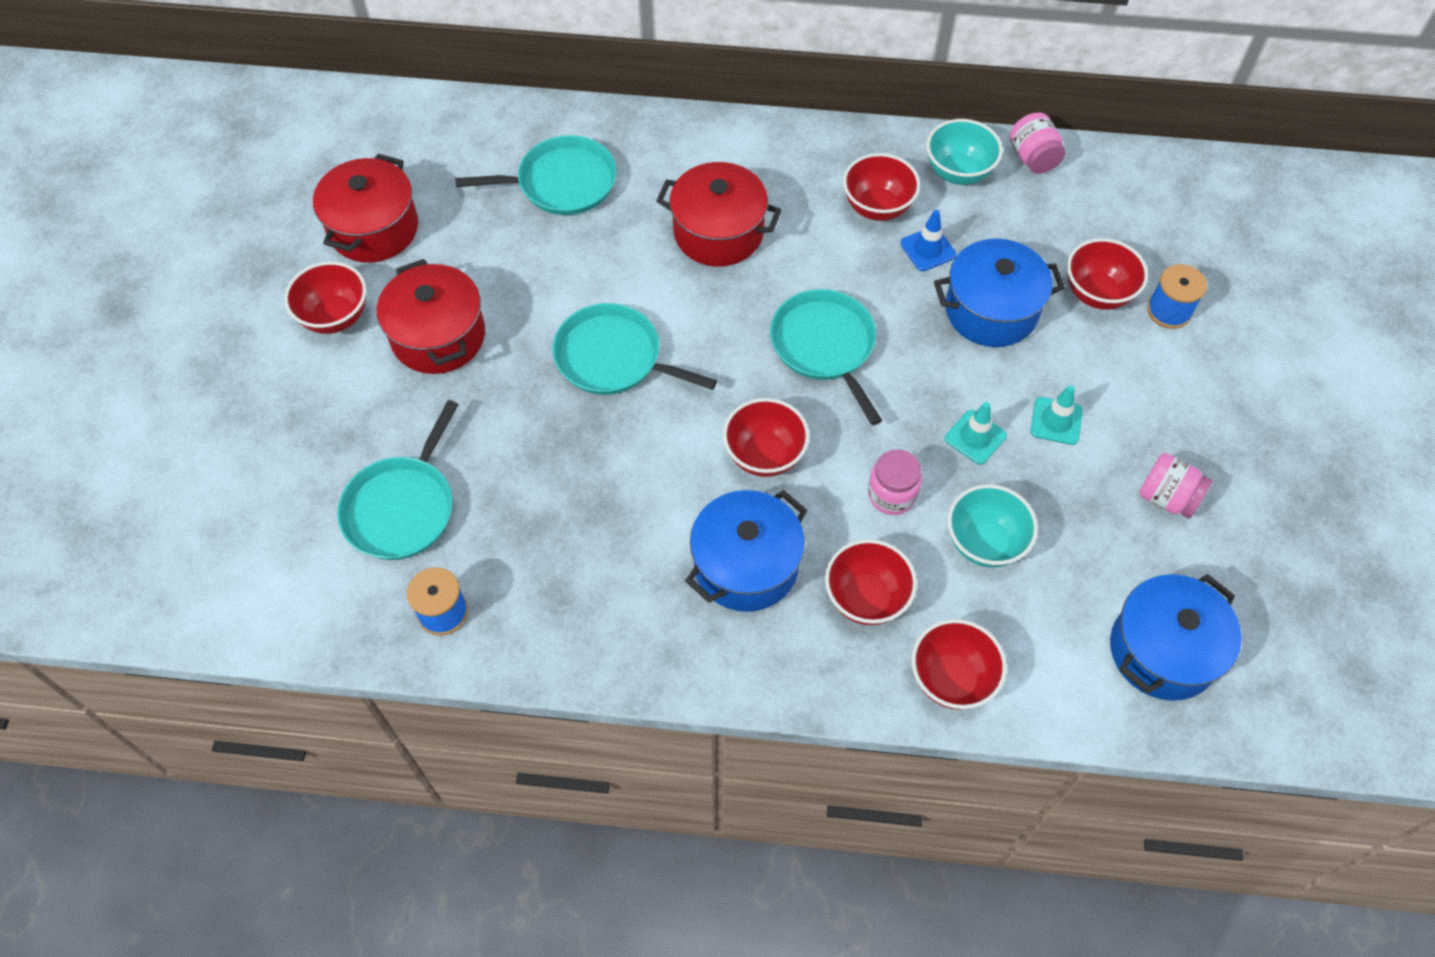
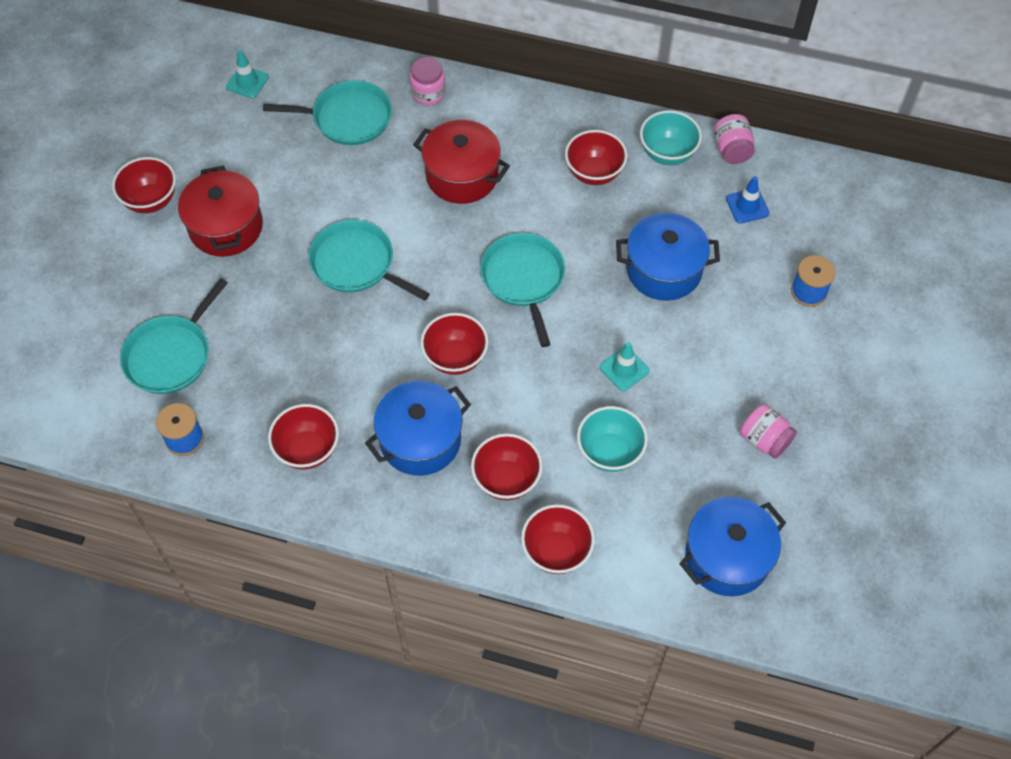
camera: 10 degrees right, 0 degrees up
(374, 229) = (194, 134): red pot -> none
(892, 495) = (547, 403): pink jar -> pink jar (428, 94)
(928, 249) = (626, 213): blue traffic cone -> blue traffic cone (747, 206)
(1056, 421) = (692, 366): turquoise traffic cone -> turquoise traffic cone (247, 82)
(1097, 293) = (754, 269): red bowl -> red bowl (307, 450)

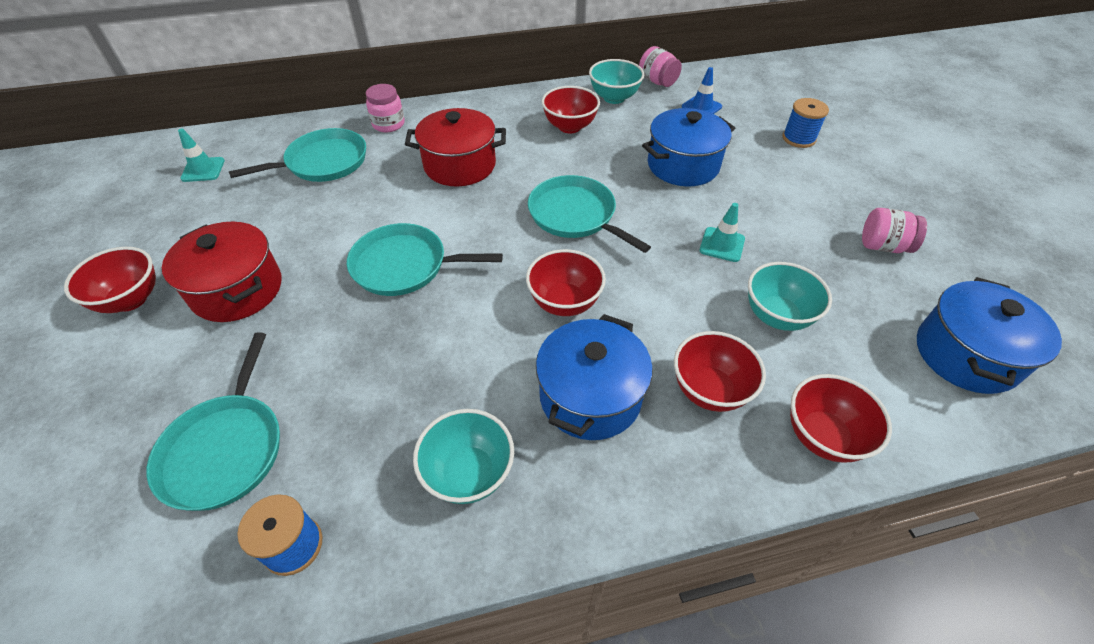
camera: 30 degrees left, 10 degrees down
(307, 450) = (469, 473): red bowl -> turquoise bowl

